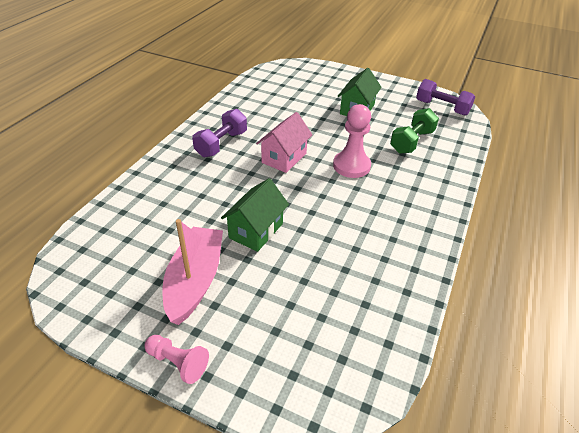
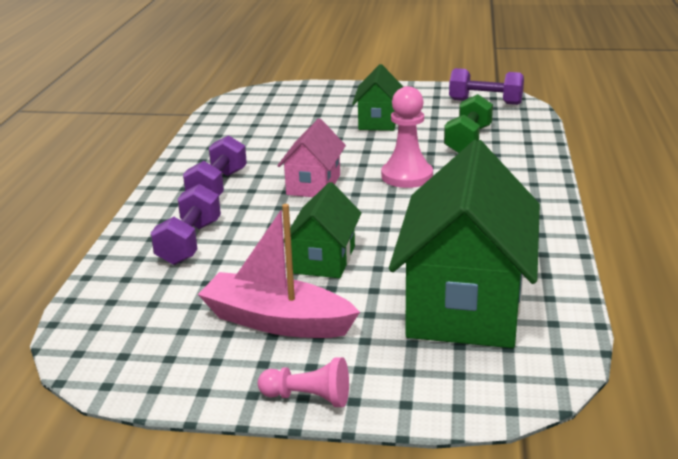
camera: 15 degrees left, 15 degrees down
(178, 190) = (189, 243): none -> purple dumbbell
(195, 281) = (276, 321): pink boat -> pink boat turned 60 degrees counterclockwise
(332, 304) = (465, 304): none -> green house

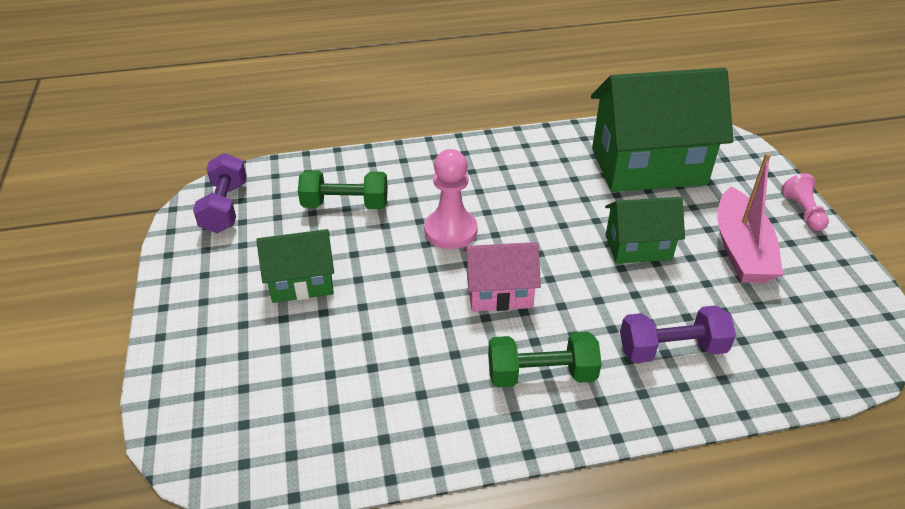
camera: 110 degrees left, 15 degrees up
(217, 186) = (541, 374): purple dumbbell -> green dumbbell

